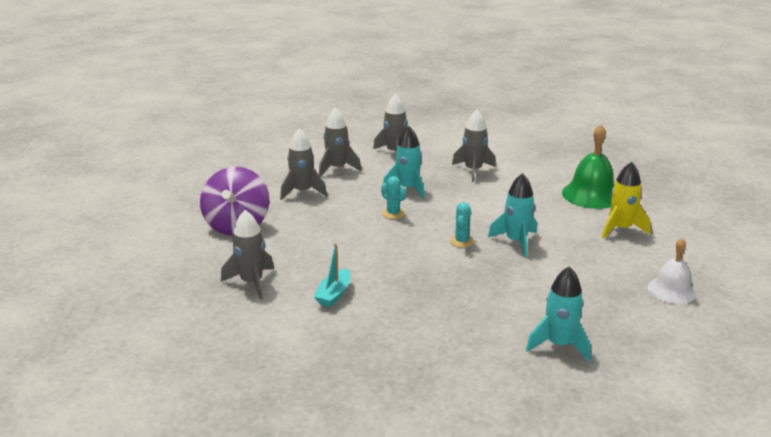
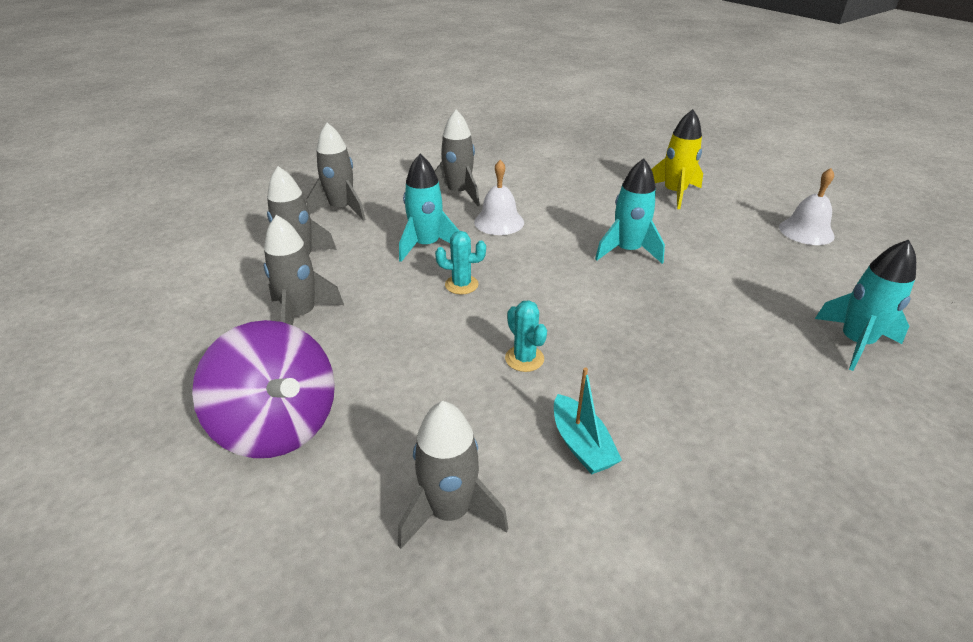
camera: 45 degrees left, 10 degrees up
(461, 241) = (583, 279): turquoise cactus -> turquoise cactus (524, 358)
(469, 194) = (499, 222): none -> white bell
(591, 195) = (597, 172): green bell -> none

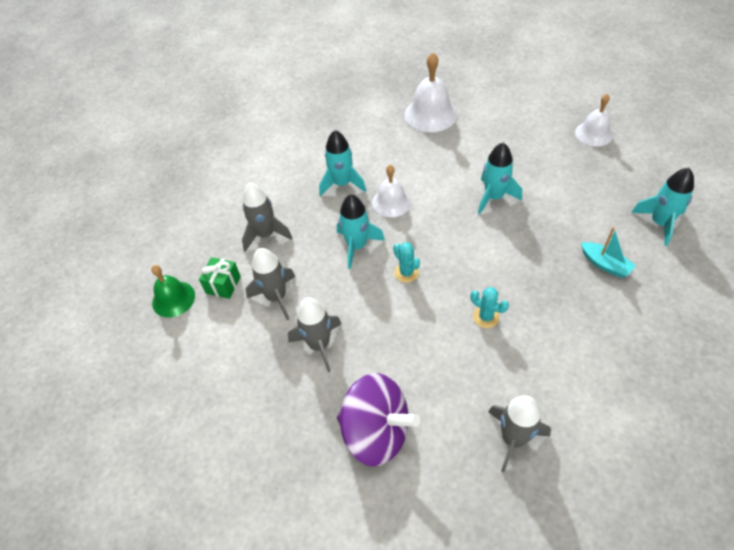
camera: 20 degrees left, 15 degrees up
(202, 230) = (173, 299): none -> green bell
(259, 234) = (223, 285): none -> green gift
(458, 194) = (342, 184): grey rocket -> turquoise rocket
(461, 285) = (406, 272): turquoise cactus -> turquoise cactus turned 75 degrees clockwise
(581, 444) = (554, 364): turquoise boat -> turquoise boat (605, 264)
(605, 167) = (430, 114): none -> white bell
(674, 193) = (493, 126): yellow rocket -> none

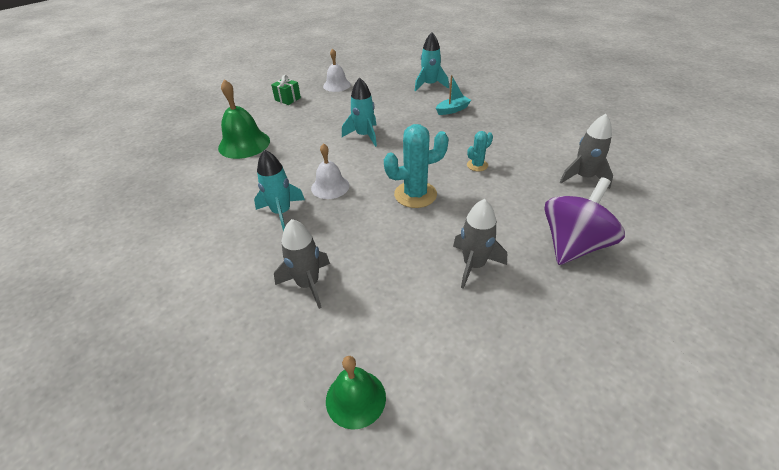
camera: 75 degrees left, 10 degrees down
(223, 285) = (360, 336): green gift -> green gift (287, 99)
(276, 297) = (401, 289): grey rocket -> none
(357, 246) = (368, 218): turquoise rocket -> none
(406, 272) = (415, 194): turquoise cactus -> turquoise cactus, size x1.88
(430, 114) = (244, 144): white bell -> green bell

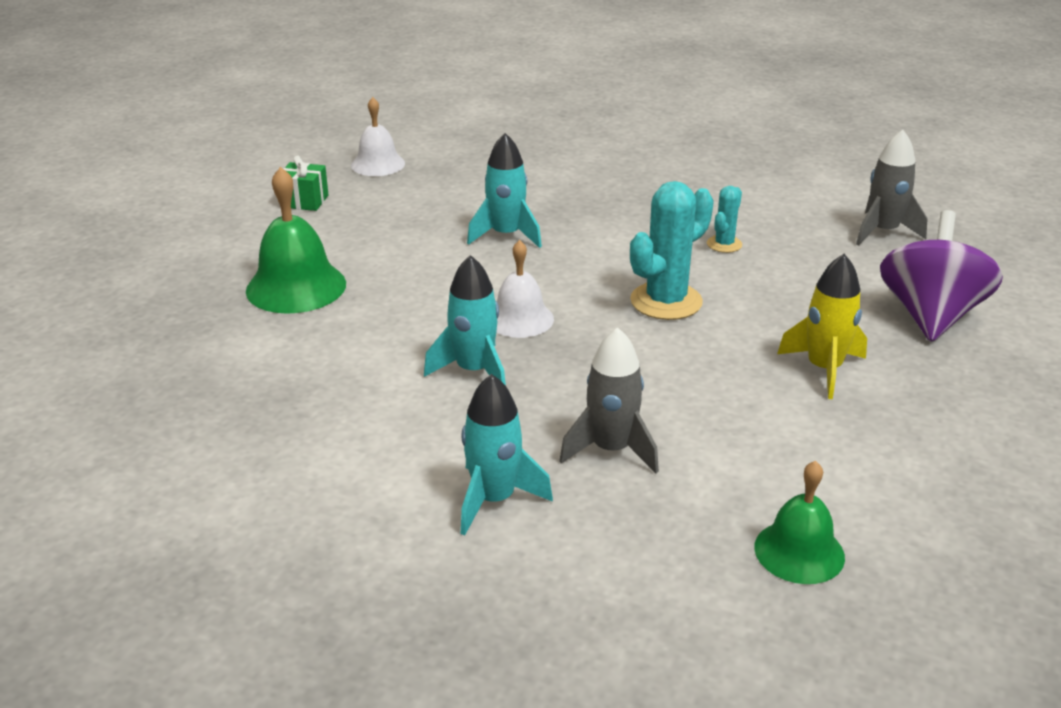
camera: 25 degrees left, 10 degrees down
(430, 85) = (547, 140): turquoise rocket -> turquoise rocket (494, 499)
(452, 110) = (619, 172): turquoise boat -> none
(474, 265) = (824, 369): grey rocket -> yellow rocket

